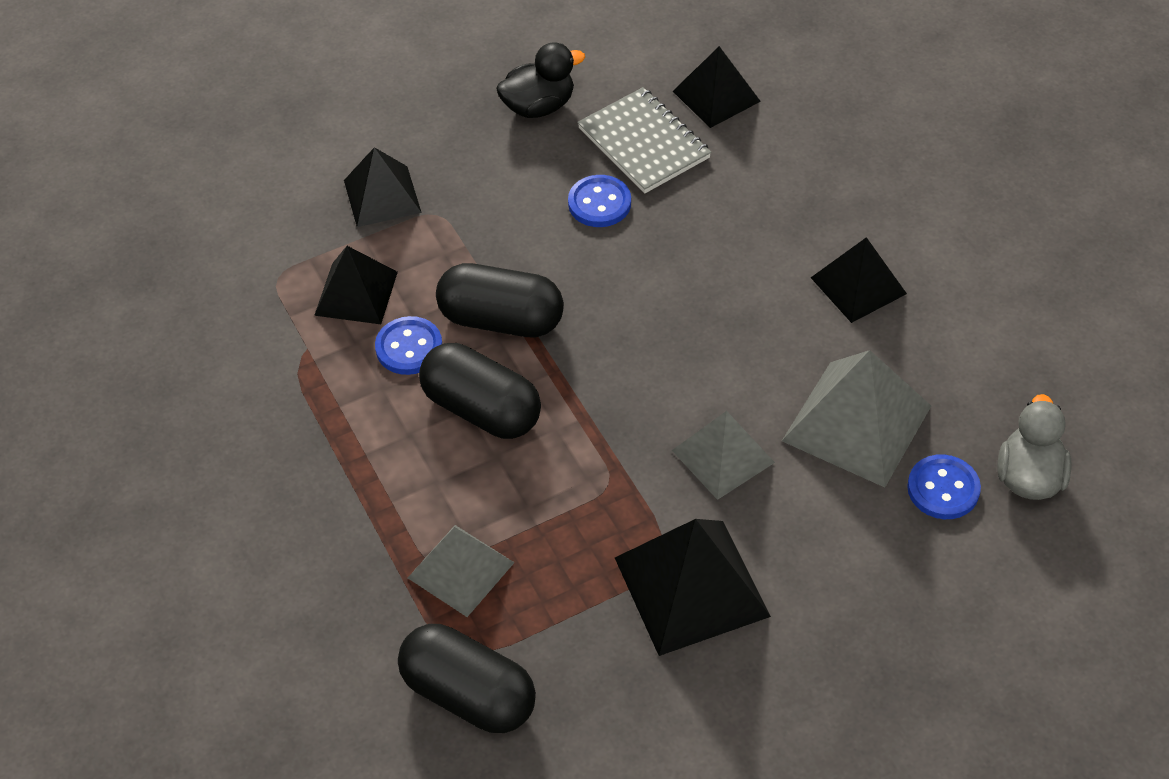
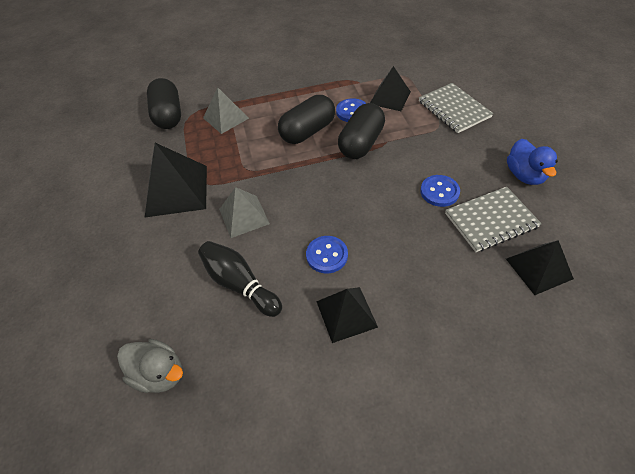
camera: 105 degrees right, 0 degrees up
(382, 196) = (454, 109): black pyramid -> grey notebook
(469, 694) = (168, 115): black capsule -> black capsule turned 60 degrees counterclockwise
(539, 106) = (524, 175): black duck -> blue duck
(856, 423) = (240, 284): grey pyramid -> black bowling pin
(943, 489) = (175, 318): blue button -> blue button (327, 255)

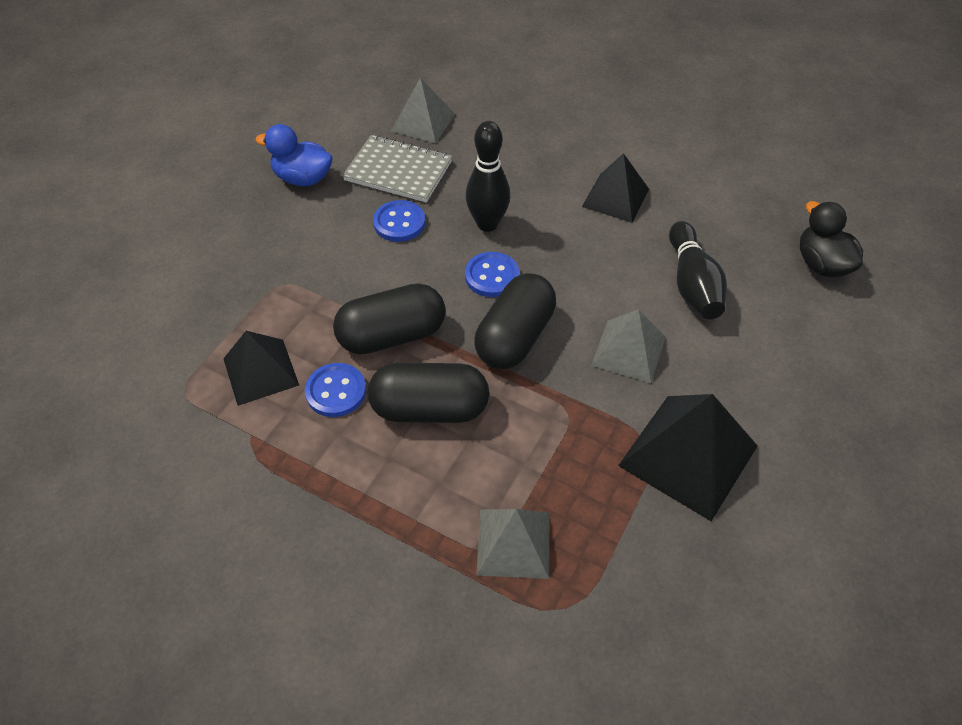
camera: 140 degrees left, 0 degrees up
(159, 373) = (821, 264): grey duck -> black duck
(168, 115) = (602, 642): black capsule -> black capsule (514, 337)
(327, 255) = (581, 249): blue button -> blue button (492, 276)
(396, 228) = (487, 224): none -> black bowling pin
(454, 109) = (227, 290): grey notebook -> none
(524, 175) = (303, 178): blue duck -> blue duck turned 105 degrees counterclockwise
(538, 268) = (423, 122): black pyramid -> grey pyramid

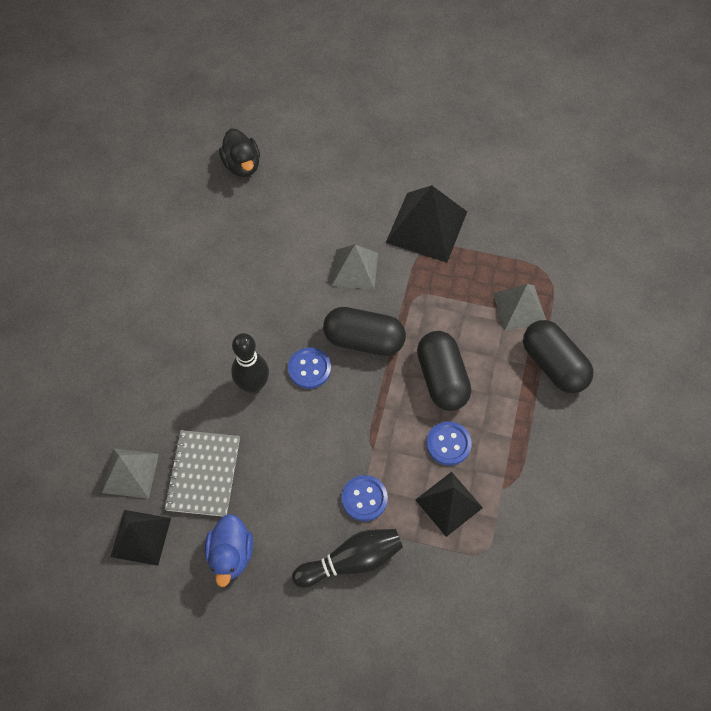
camera: 105 degrees left, 10 degrees up
(392, 336) = (387, 422): black capsule -> black capsule (553, 365)
(399, 223) = (268, 453): blue button -> blue button (364, 499)
(615, 197) = (201, 299): black pyramid -> black pyramid (140, 537)
(692, 284) = (281, 239): black bowling pin -> black bowling pin (351, 561)
(821, 264) = (242, 165): black duck -> black duck turned 75 degrees counterclockwise

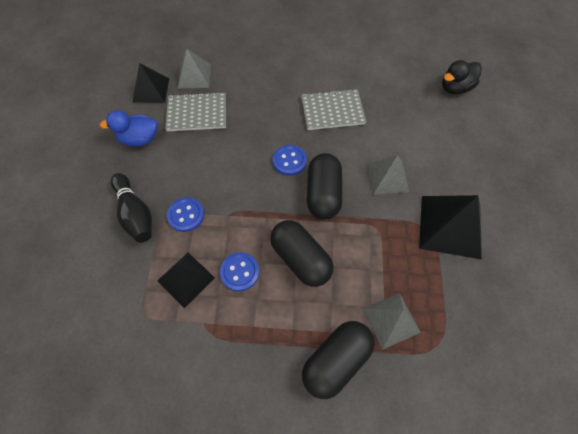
camera: 80 degrees right, 0 degrees up
(243, 306) = (332, 111): none -> grey notebook
(253, 385) = (268, 129): black bowling pin -> none
(442, 379) = (300, 259): black capsule -> black capsule turned 75 degrees clockwise

